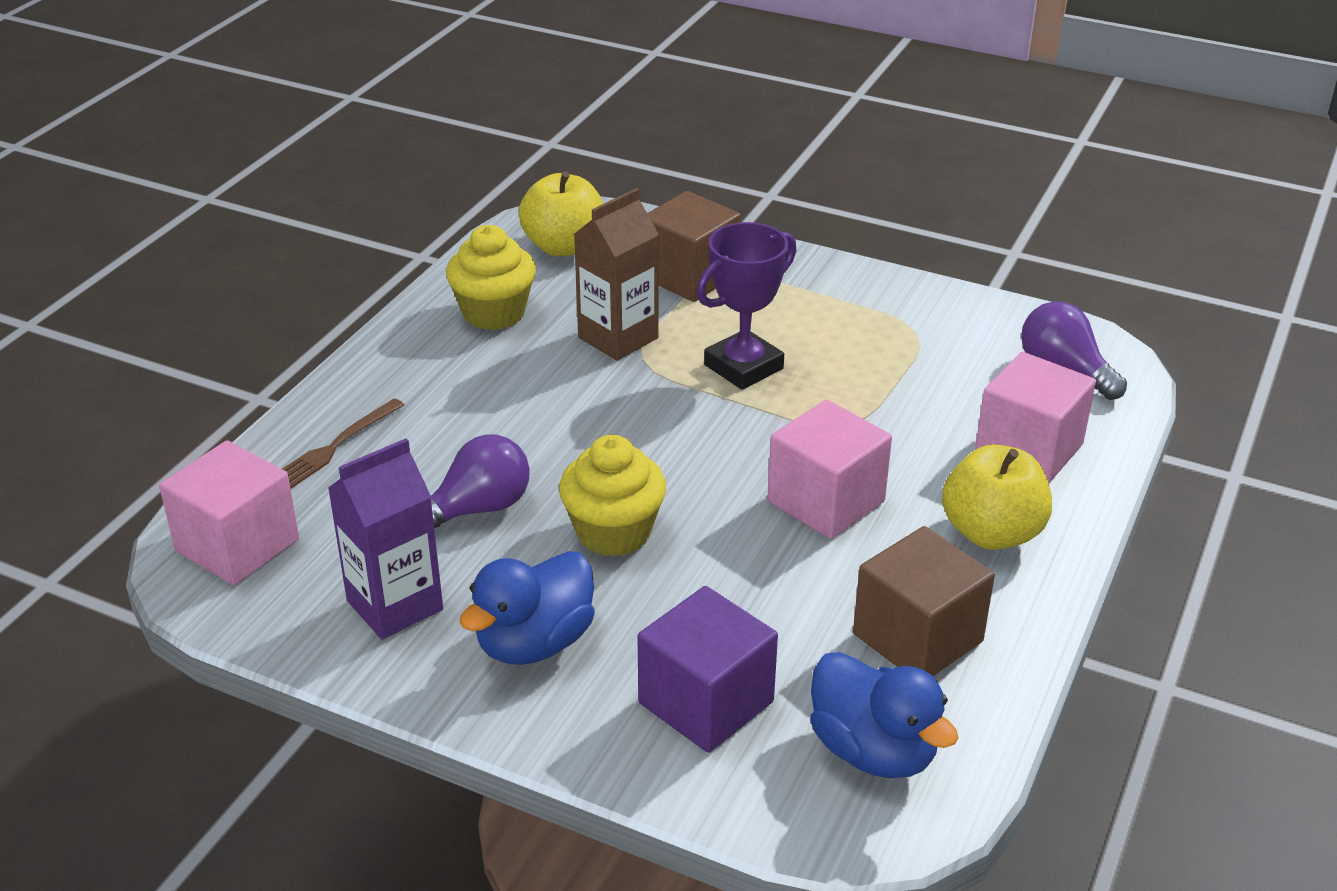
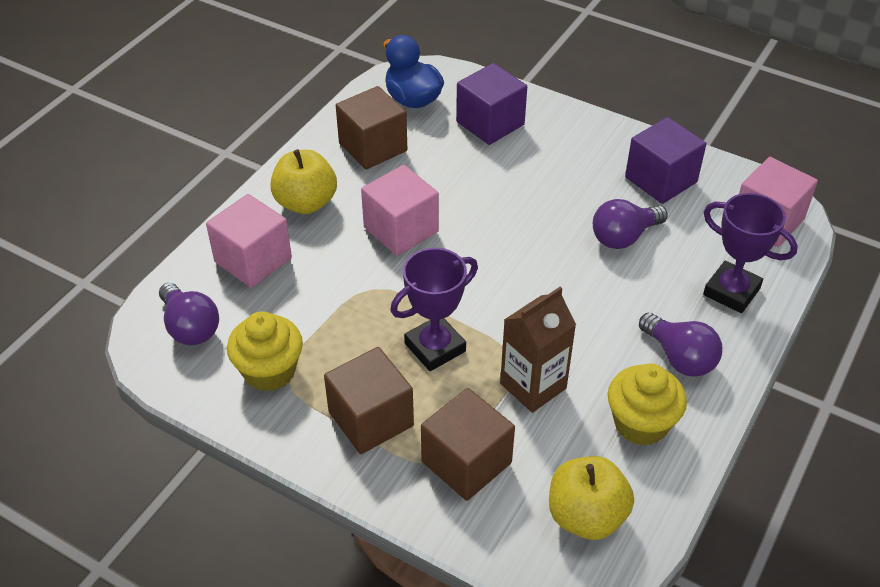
camera: 175 degrees left, 10 degrees up
(336, 446) = (731, 291): brown fork -> purple trophy
(395, 605) = (661, 180): purple carton -> purple cube
(432, 372) = (679, 357): none -> purple light bulb
(534, 643) = (579, 156): blue duck -> none
(613, 532) = (537, 216): yellow cupcake -> yellow cupcake (269, 371)
(803, 302) = (371, 419): none -> brown cube

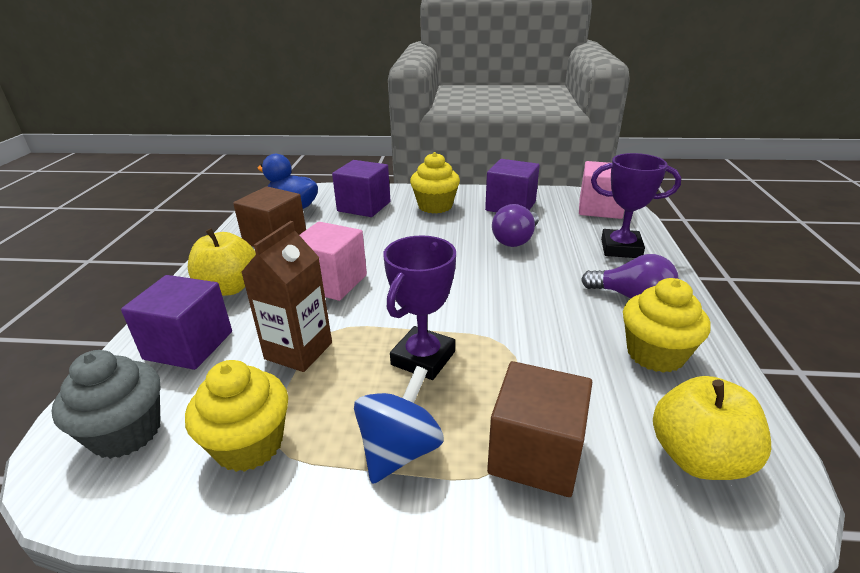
camera: 25 degrees left, 15 degrees down
(190, 327) = (126, 433): purple light bulb -> grey cupcake
(253, 260) = (189, 345): pink cube -> purple cube
(371, 419) = (399, 450): brown cube -> blue spinning top
(533, 386) = (538, 358): brown carton -> brown carton (298, 351)
(571, 150) = (435, 206): none -> yellow cupcake

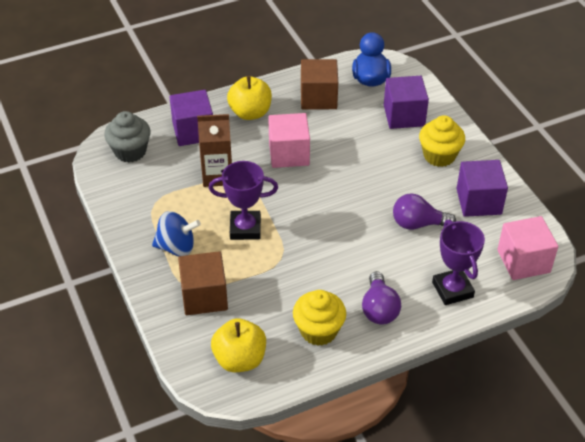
camera: 60 degrees right, 15 degrees up
(249, 444) = (149, 195): yellow cupcake -> none

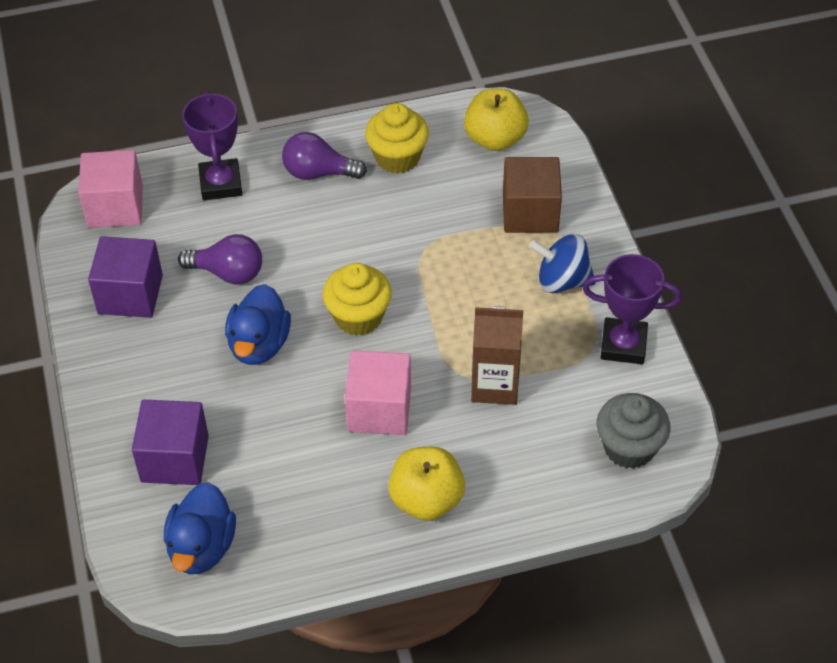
camera: 170 degrees left, 5 degrees up
(193, 131) = (525, 474): purple cube -> none
(245, 228) = (465, 296): purple trophy -> purple trophy (623, 345)
(318, 98) = (304, 516): brown cube -> none
(378, 181) = (259, 344): none -> blue duck
(379, 309) = (318, 173): purple light bulb -> purple light bulb turned 90 degrees counterclockwise
(439, 156) = (152, 375): yellow cupcake -> yellow cupcake (358, 317)

